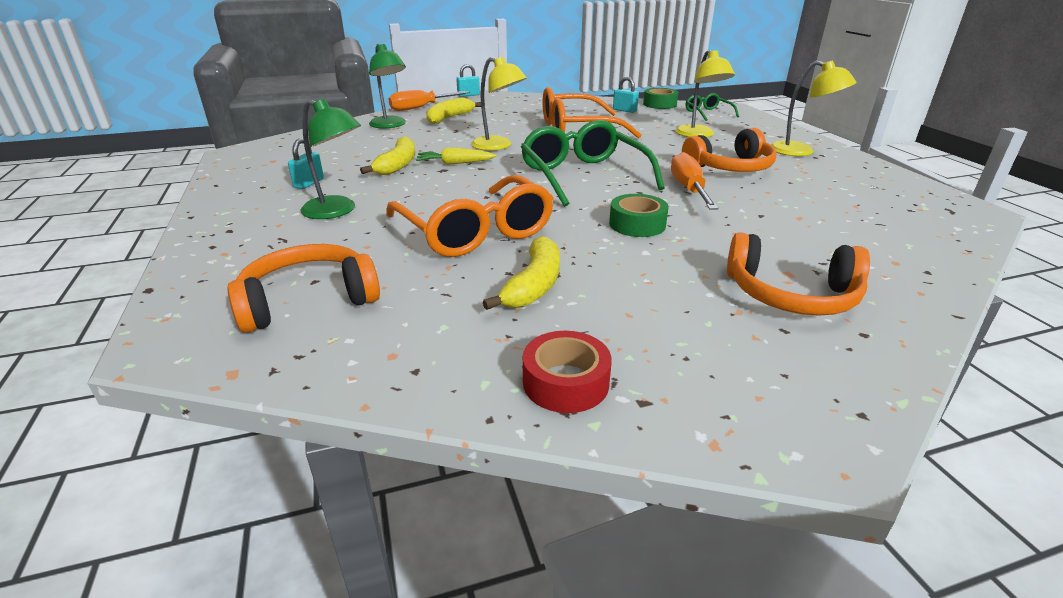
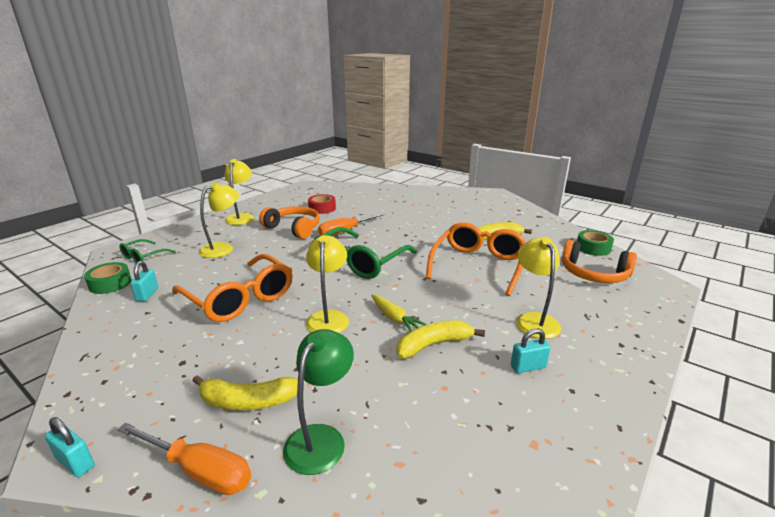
camera: 125 degrees left, 5 degrees down
(337, 211) = (534, 320): green lamp -> yellow lamp
(565, 382) = (531, 219): red tape -> red tape (322, 208)
(637, 224) = (409, 233): green tape -> green tape (593, 248)
(791, 294) = (428, 202): orange headphones -> none

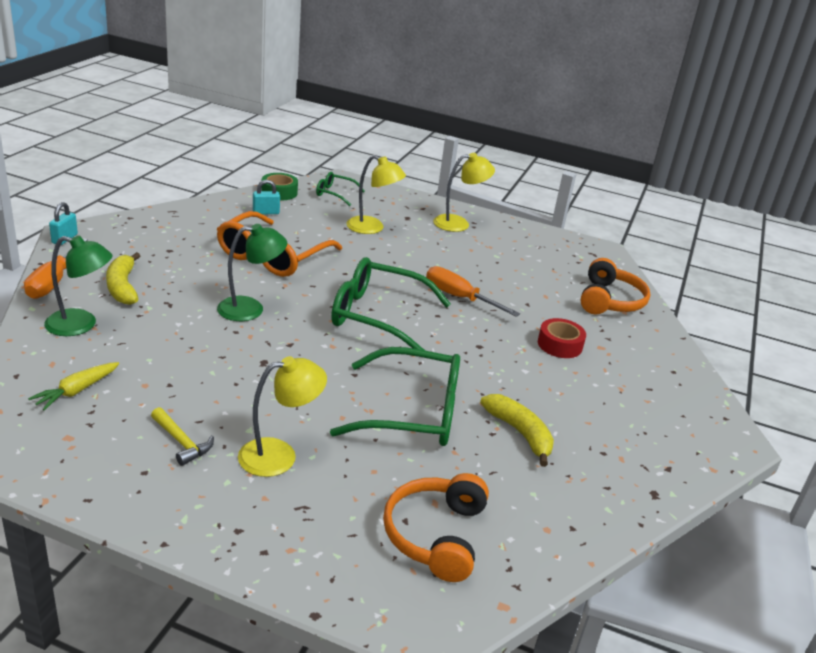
camera: 70 degrees right, 5 degrees up
(293, 228) = (447, 261): orange headphones -> orange headphones (609, 300)
(322, 208) = (524, 272): red tape -> red tape (559, 345)
(328, 317) = (250, 309): yellow lamp -> green lamp
(394, 318) = (258, 349): yellow carrot -> yellow carrot (76, 391)
(433, 345) = (213, 377): yellow banana -> none
(478, 265) = (413, 412): orange glasses -> green glasses
(528, 367) = (182, 442): turquoise padlock -> yellow hammer
(593, 248) = (542, 551): green tape -> none

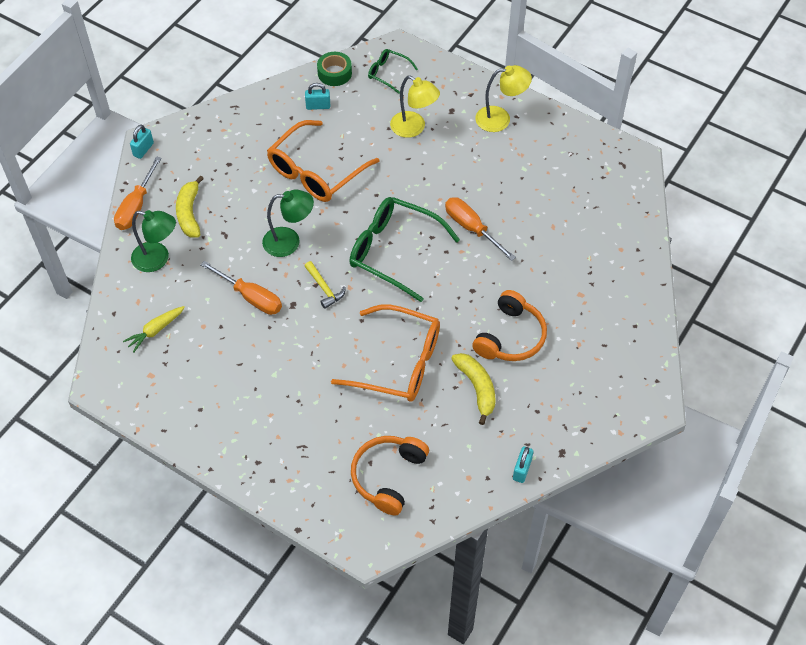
camera: 15 degrees right, 25 degrees up
(182, 442) = (226, 384): yellow hammer -> yellow hammer (324, 288)
(208, 356) = (251, 297): none -> orange screwdriver
(279, 455) = (292, 399): yellow lamp -> none
(413, 412) = (399, 363): green glasses -> orange glasses
(559, 345) = (544, 290): red tape -> none
(609, 300) = (612, 233): orange headphones -> orange headphones (510, 336)
(613, 516) = (522, 470): none -> turquoise padlock

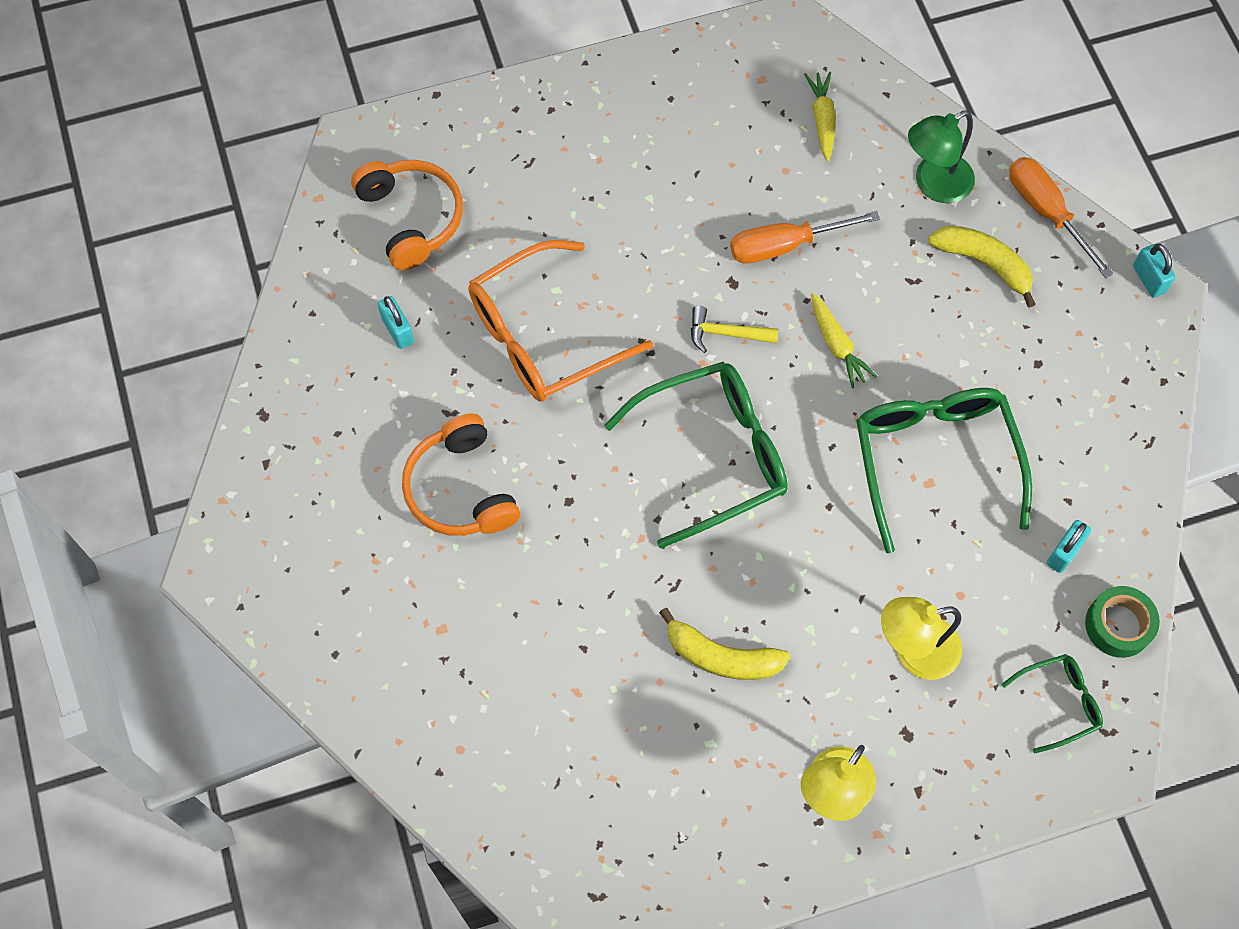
camera: 130 degrees right, 10 degrees up
(289, 241) = (837, 345): green lamp -> yellow carrot
(316, 172) = (934, 460): orange glasses -> green glasses
(471, 228) = (667, 582): orange screwdriver -> none
(477, 388) = (429, 393): yellow banana -> yellow banana (721, 657)
(522, 470) = (286, 355): turquoise padlock -> turquoise padlock (398, 330)

